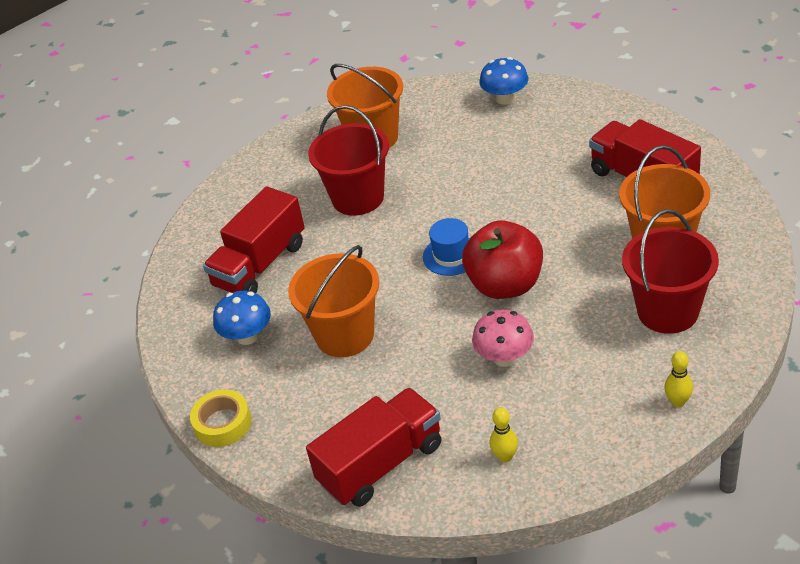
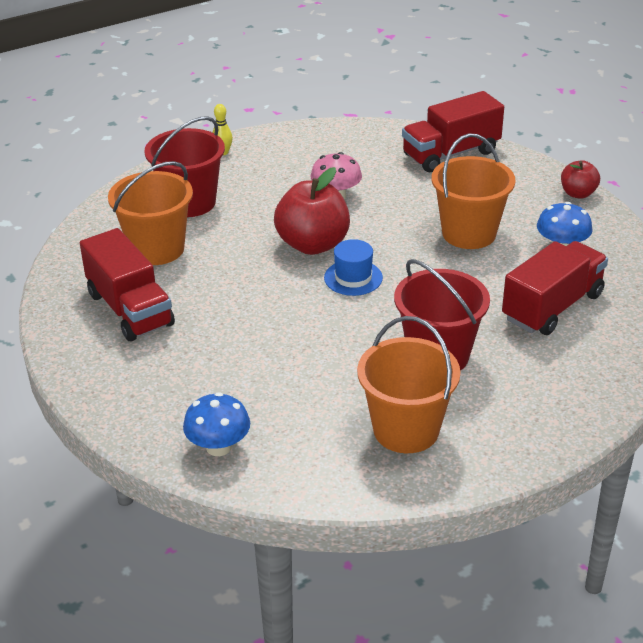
camera: 175 degrees left, 5 degrees down
(222, 423) = (578, 194): yellow tape -> red apple
(505, 457) = (360, 144): yellow bowling pin -> none

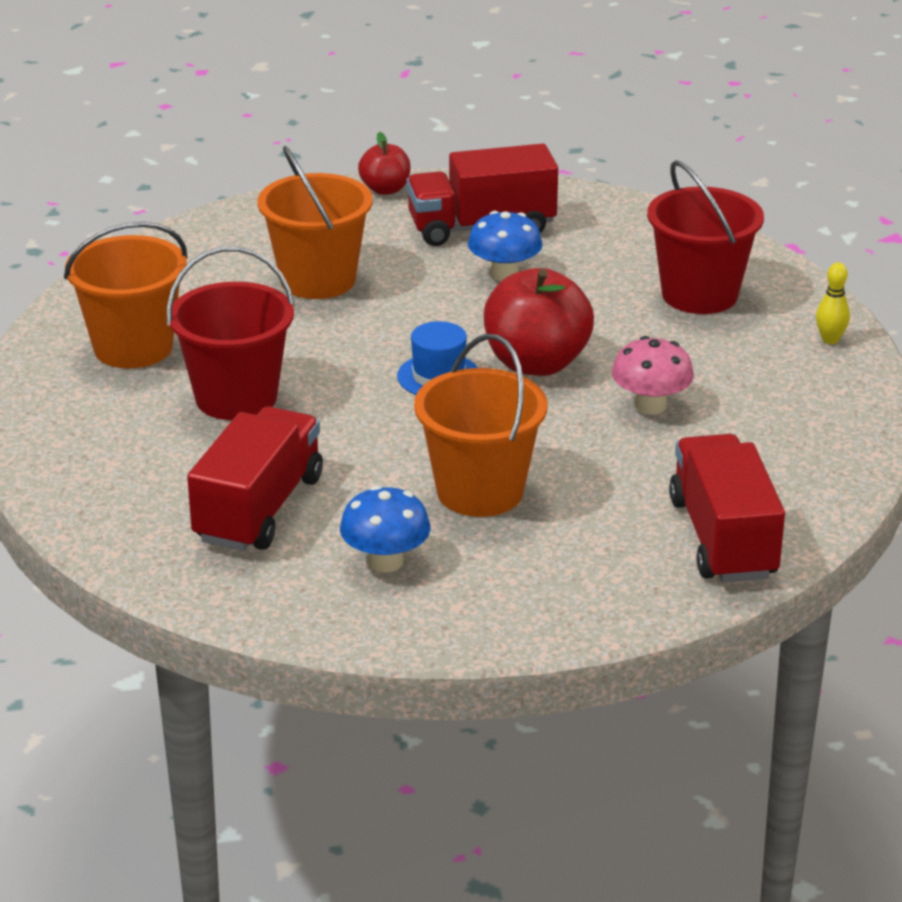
camera: 110 degrees right, 5 degrees down
(157, 249) = (598, 258): orange bucket -> orange bucket (318, 280)
(218, 447) = (207, 243): blue mushroom -> blue mushroom (504, 274)
(552, 307) = (259, 509): red truck -> red truck turned 135 degrees counterclockwise
(578, 194) = (523, 629): red apple -> red apple (385, 189)

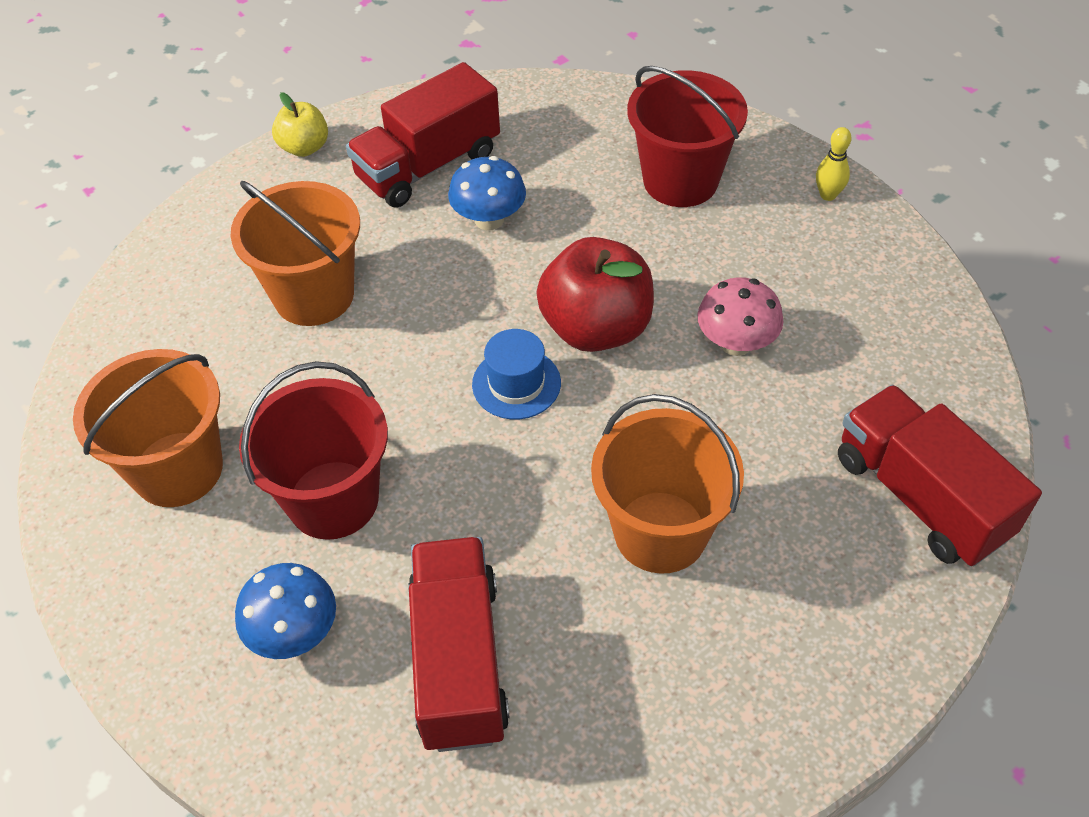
camera: 25 degrees left, 20 degrees up
(385, 189) = (304, 147): red apple -> yellow apple
(385, 561) = (637, 681): blue mushroom -> blue mushroom (294, 633)

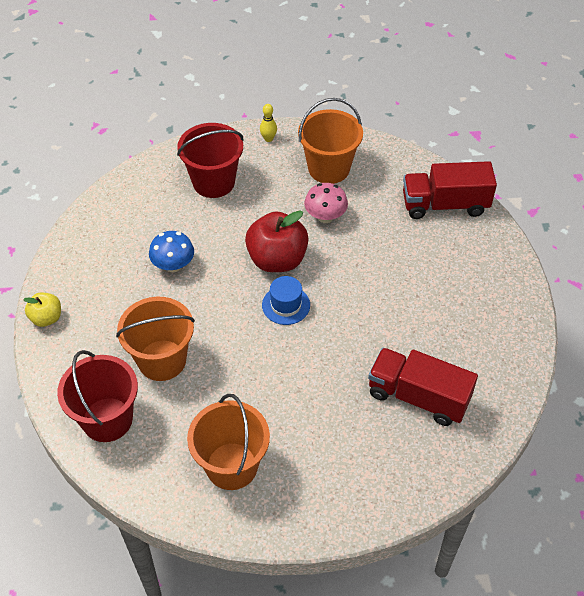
camera: 60 degrees left, 0 degrees up
(294, 633) = (363, 453): blue mushroom -> none
(333, 500) = (299, 407): red bucket -> red bucket (107, 419)
(428, 165) = (112, 271): red truck -> none
(660, 532) = (403, 295): orange bucket -> orange bucket (329, 168)

